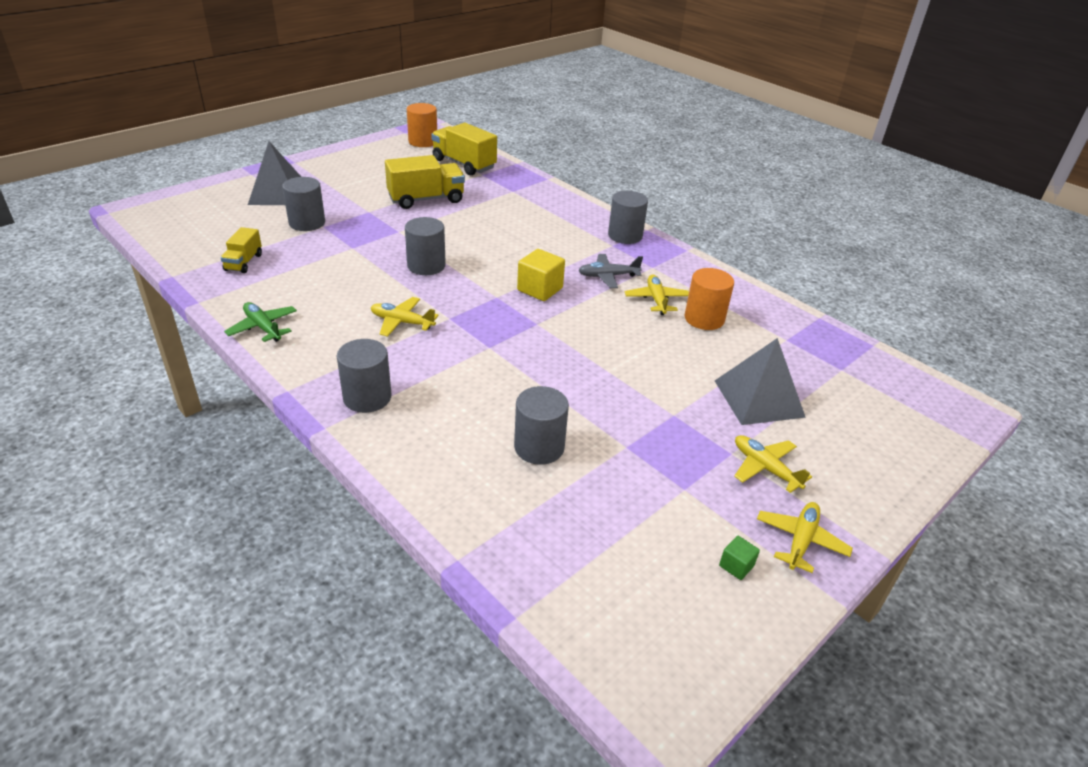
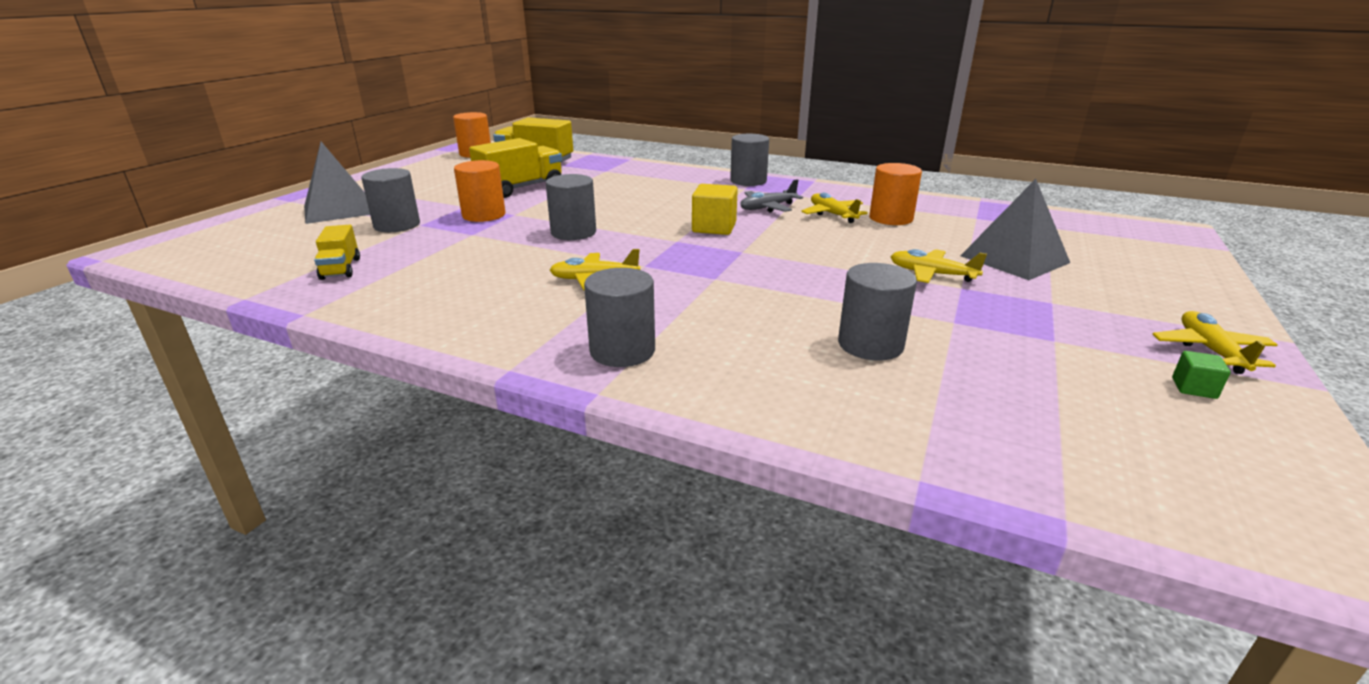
camera: 20 degrees left, 10 degrees down
(263, 327) = (419, 319): green plane -> none
(375, 227) = (484, 215): none -> orange cylinder
(765, 468) = (1095, 305): yellow plane -> yellow plane (931, 274)

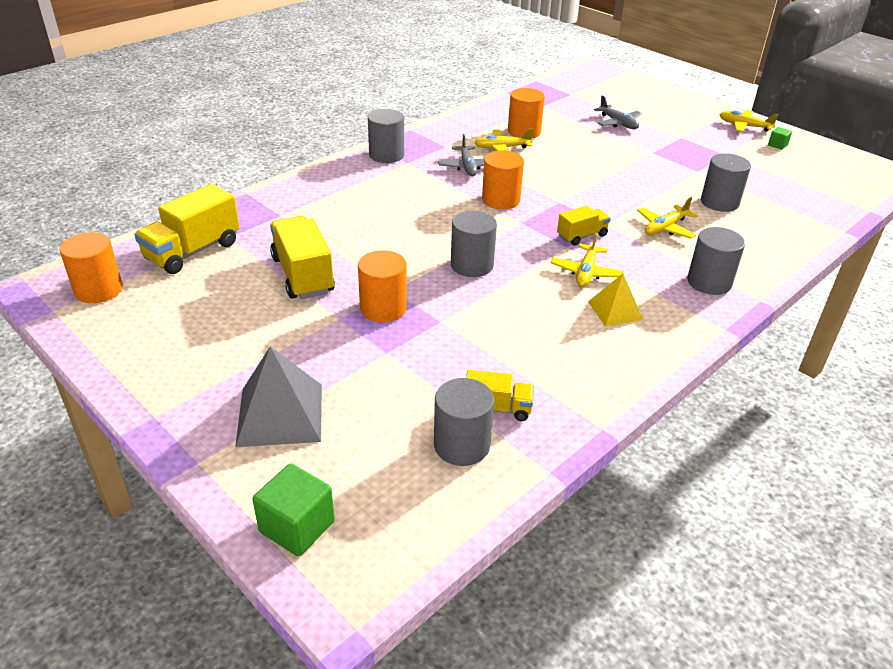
camera: 70 degrees left, 10 degrees up
(214, 231) = (297, 526): none -> green cube
(397, 225) = (377, 368): grey cylinder -> grey cylinder (461, 445)
(522, 300) = (615, 310): none -> yellow pyramid
(674, 269) = (582, 236): none -> yellow truck
(714, 227) = (501, 200): yellow cube -> orange cylinder
(931, 274) = (630, 153): yellow plane -> yellow plane (665, 228)
(1014, 259) = (618, 123): grey pyramid -> grey plane

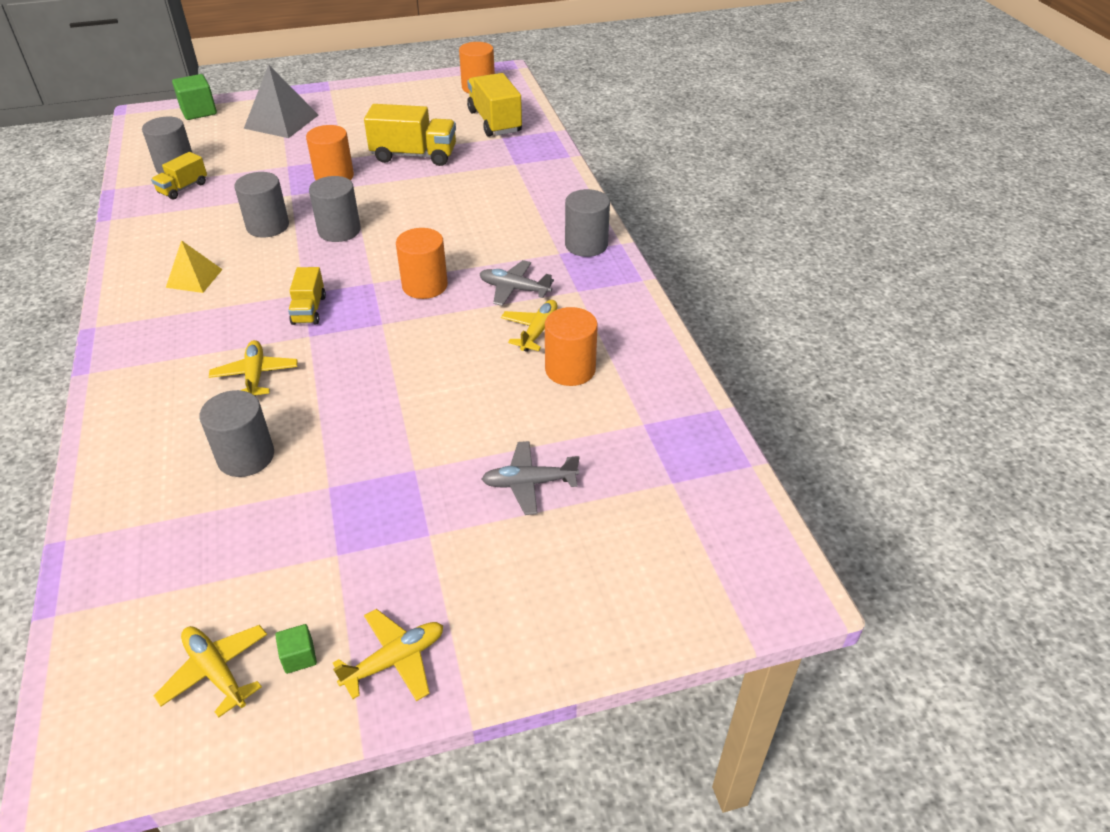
camera: 120 degrees right, 5 degrees up
(586, 273) = (256, 286): yellow plane -> yellow plane (216, 672)
(709, 282) = (150, 354): grey cylinder -> grey cylinder (268, 226)

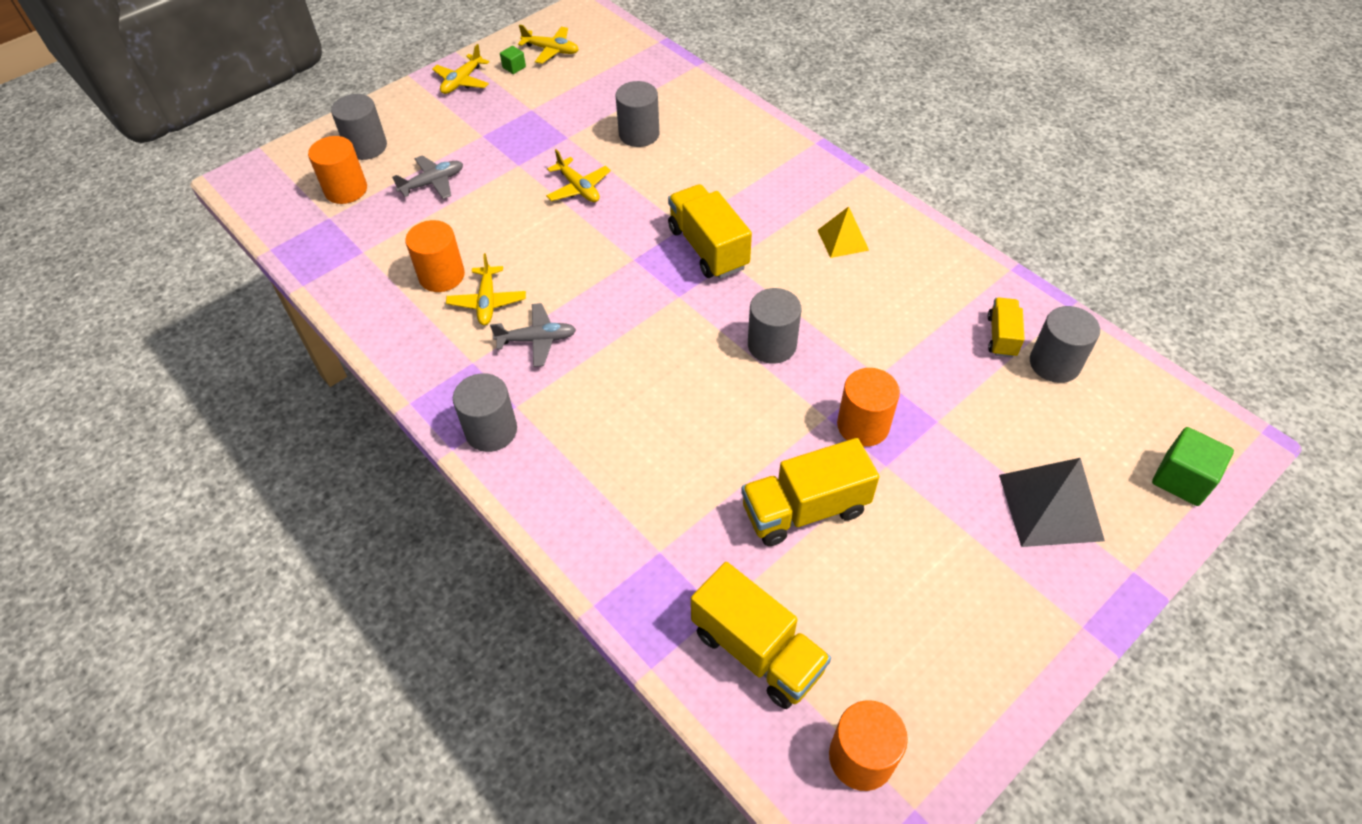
camera: 155 degrees right, 10 degrees up
(255, 376) = (691, 182): yellow plane -> yellow plane (578, 188)
(268, 226) = (849, 322): grey cylinder -> grey cylinder (366, 147)
(309, 310) = (708, 248): yellow truck -> yellow truck, size x1.76
(425, 285) = (627, 311): orange cylinder -> orange cylinder (346, 190)

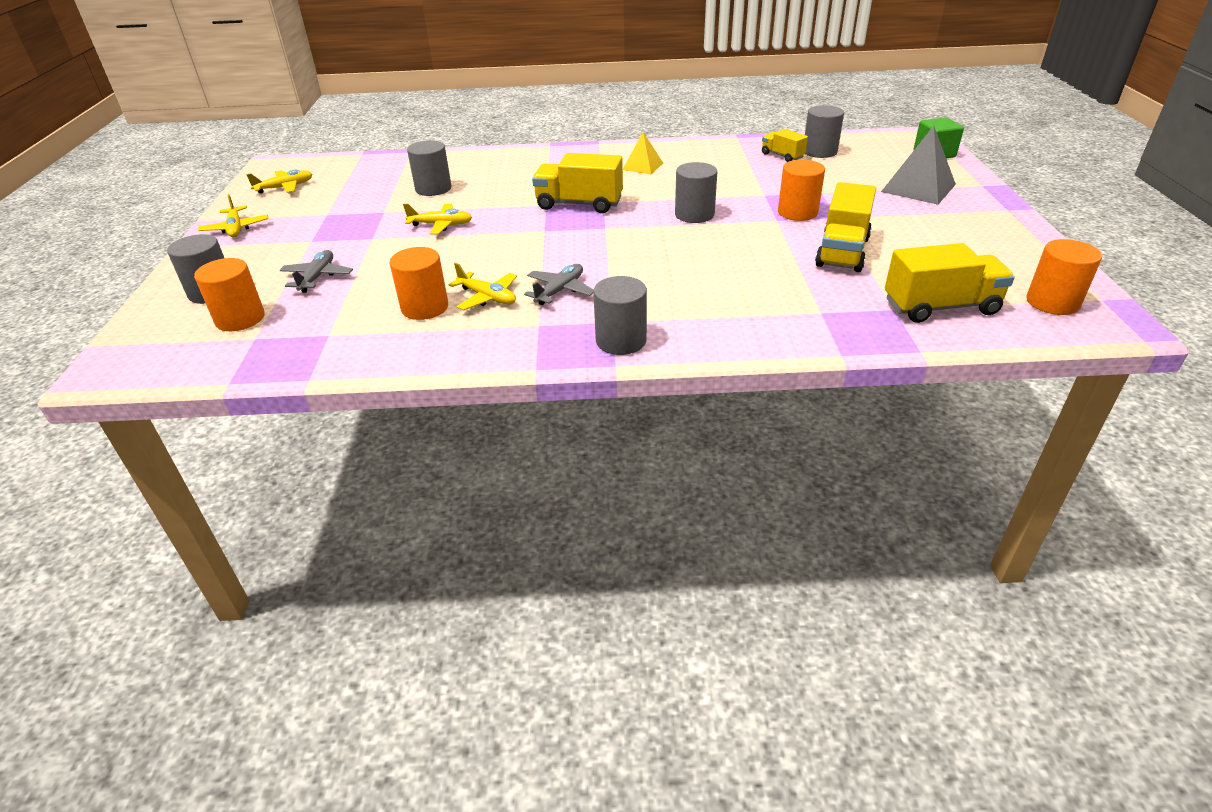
camera: 50 degrees left, 15 degrees down
(514, 67) = (269, 205): green cube -> none

